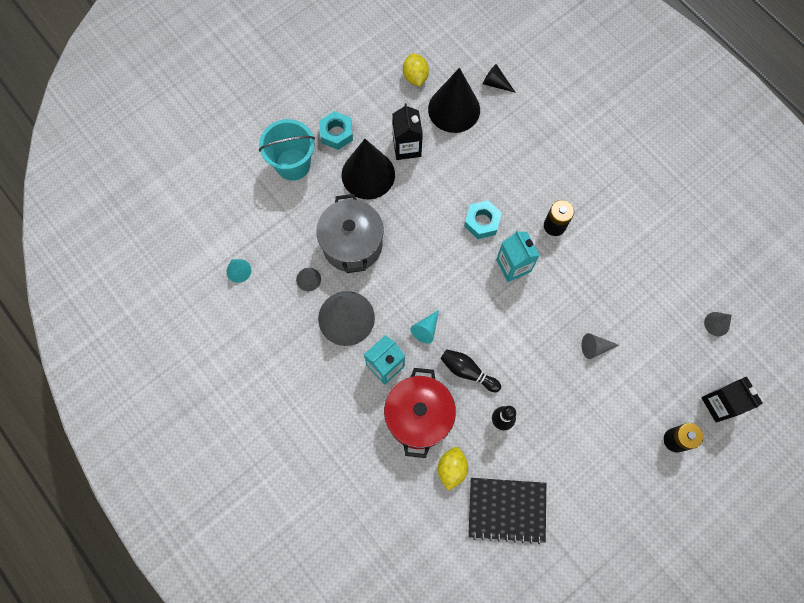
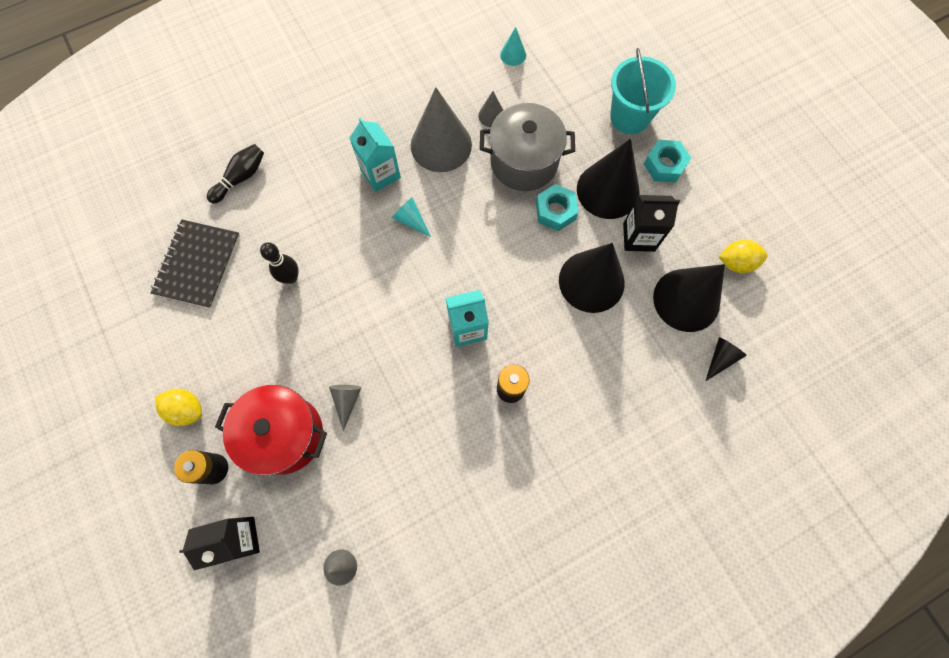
camera: 100 degrees right, 0 degrees up
(419, 417) = (318, 197): red pot -> red pot (285, 434)
(451, 469) = (255, 219): yellow lemon -> yellow lemon (187, 409)
(453, 178) = (591, 281): none -> black cone
(468, 371) = (353, 254): black bowling pin -> black bowling pin (241, 178)
(482, 222) = (529, 303): turquoise nut -> turquoise nut (555, 211)

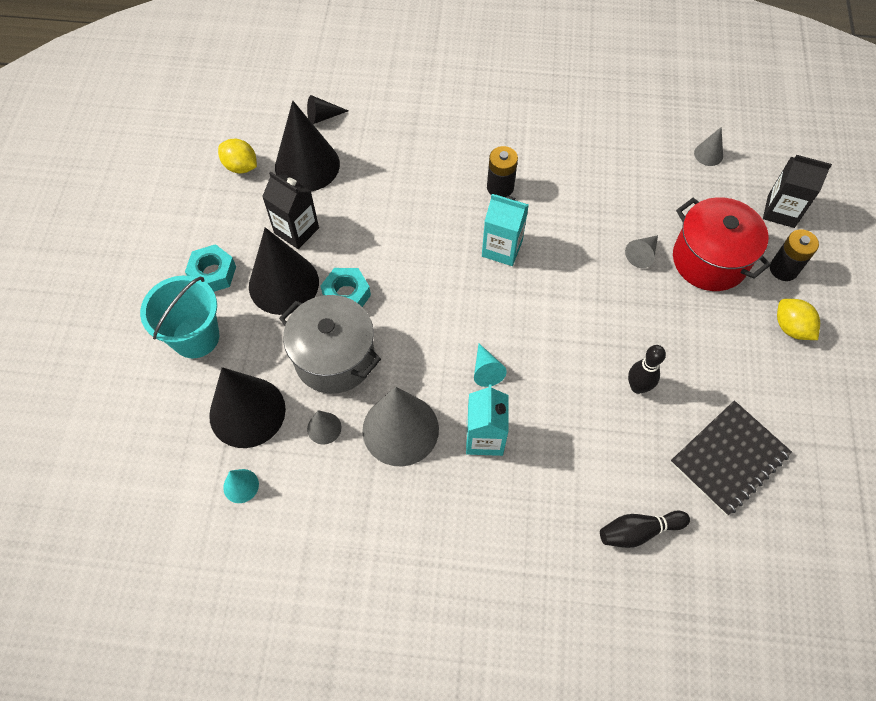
camera: 145 degrees left, 10 degrees down
(591, 281) = (368, 222): black cone -> black cone (247, 412)

